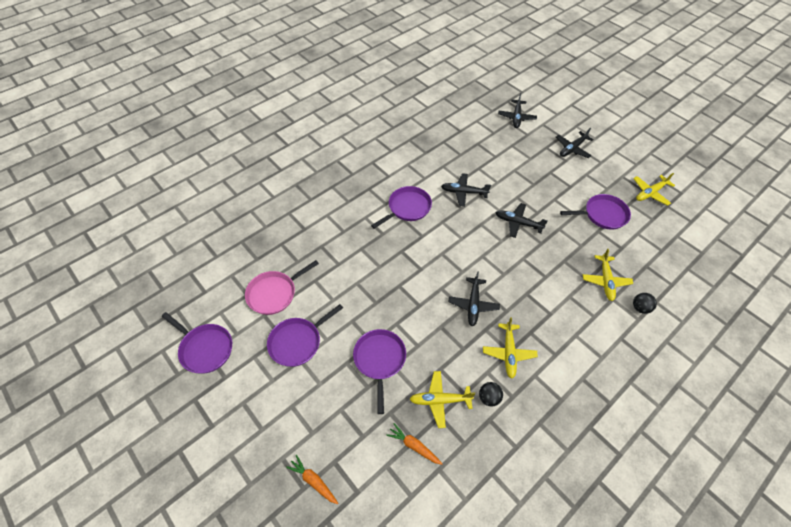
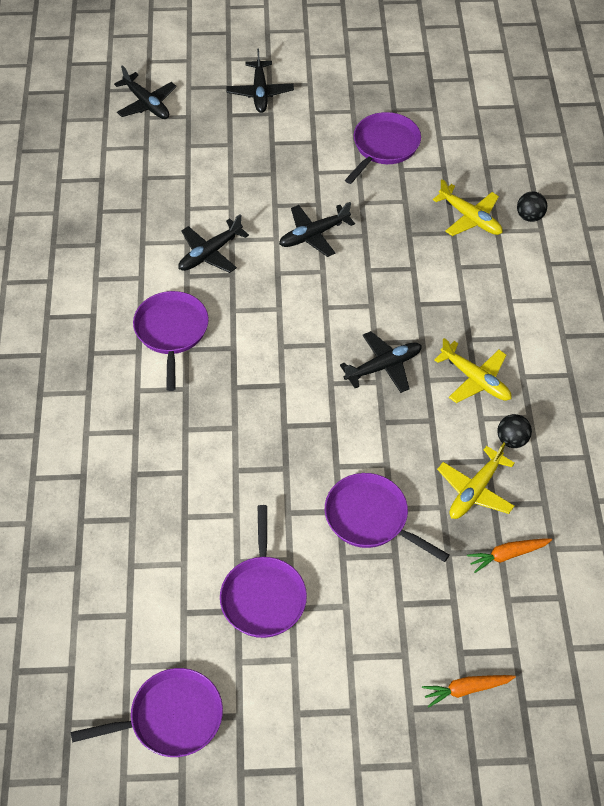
camera: 50 degrees left, 0 degrees up
(274, 293) = (159, 579): pink pan -> none
(473, 304) = (383, 367): black plane -> black plane turned 75 degrees counterclockwise
(650, 193) = (399, 79): yellow plane -> none

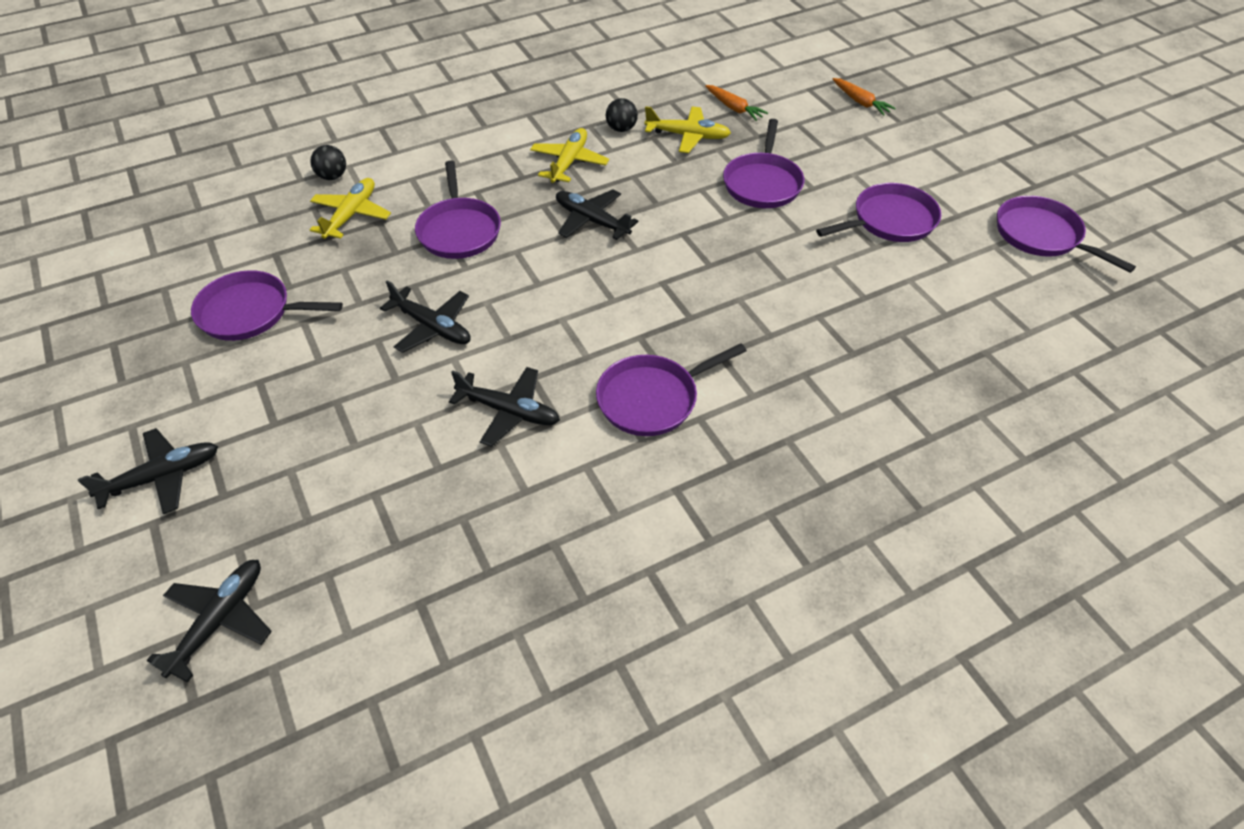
camera: 115 degrees left, 5 degrees down
(416, 277) = (459, 230): none -> purple pan

